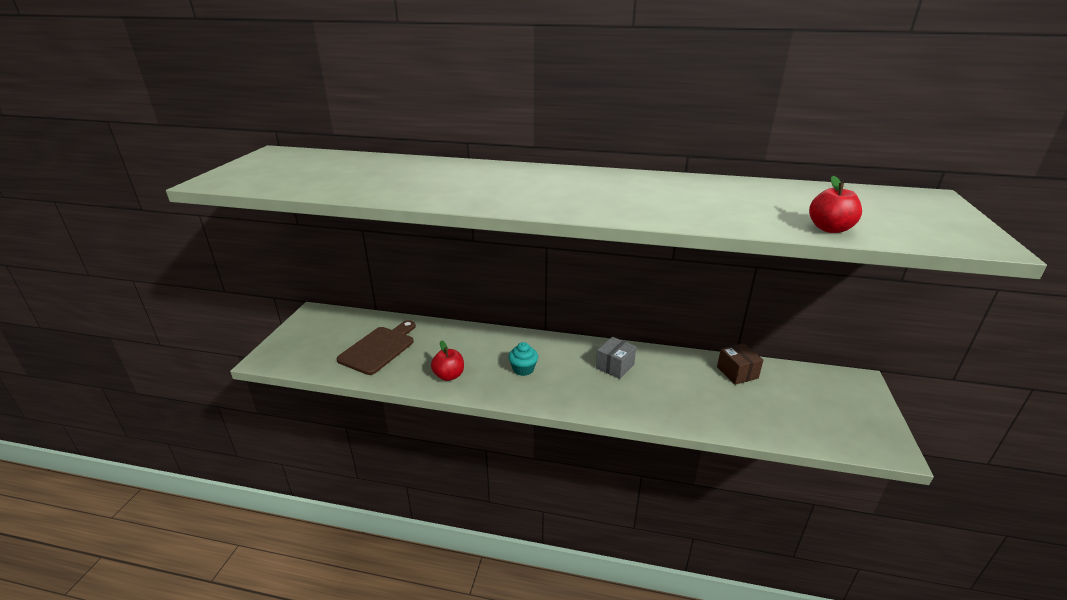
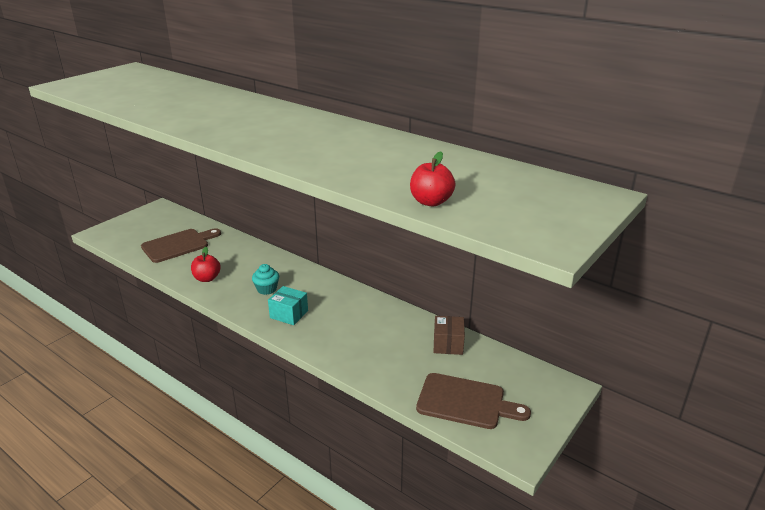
camera: 25 degrees right, 0 degrees up
(571, 388) = (289, 314): none -> turquoise box
(615, 366) = (343, 308): grey box -> none
(807, 420) = (465, 402): none -> brown cutting board

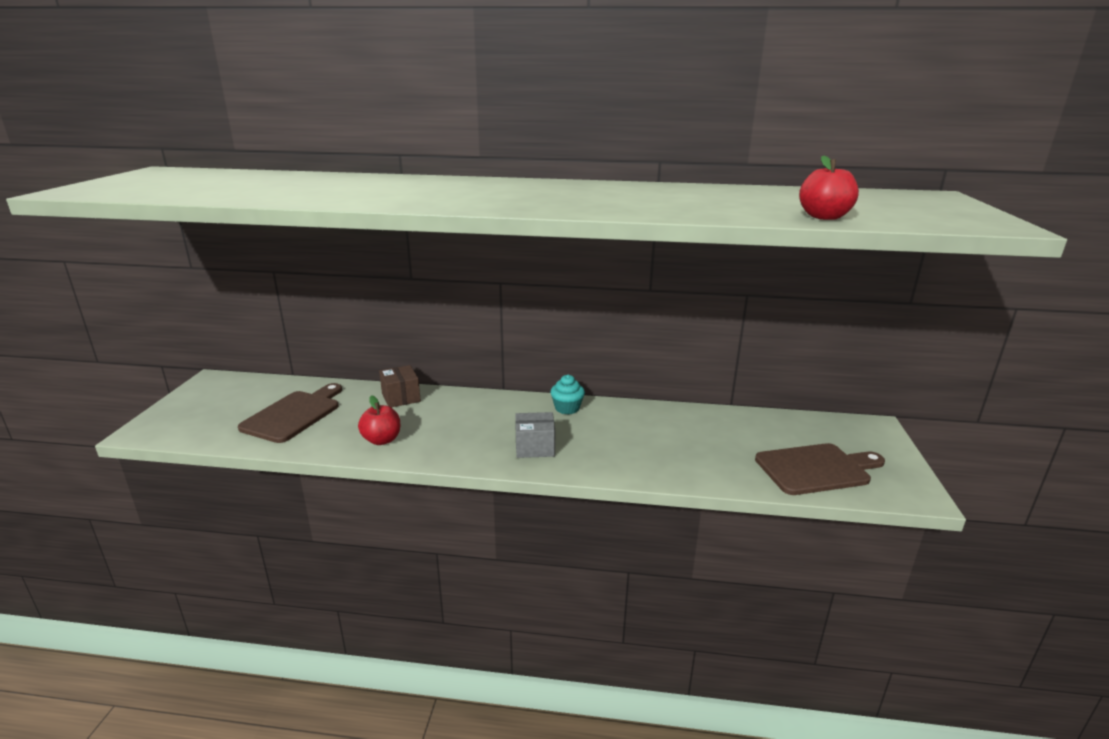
camera: 30 degrees left, 5 degrees down
(267, 289) = (475, 430): turquoise cupcake -> turquoise cupcake (567, 408)
(289, 314) = (535, 447): turquoise box -> grey box
(448, 344) = (732, 424): brown box -> brown box (401, 397)

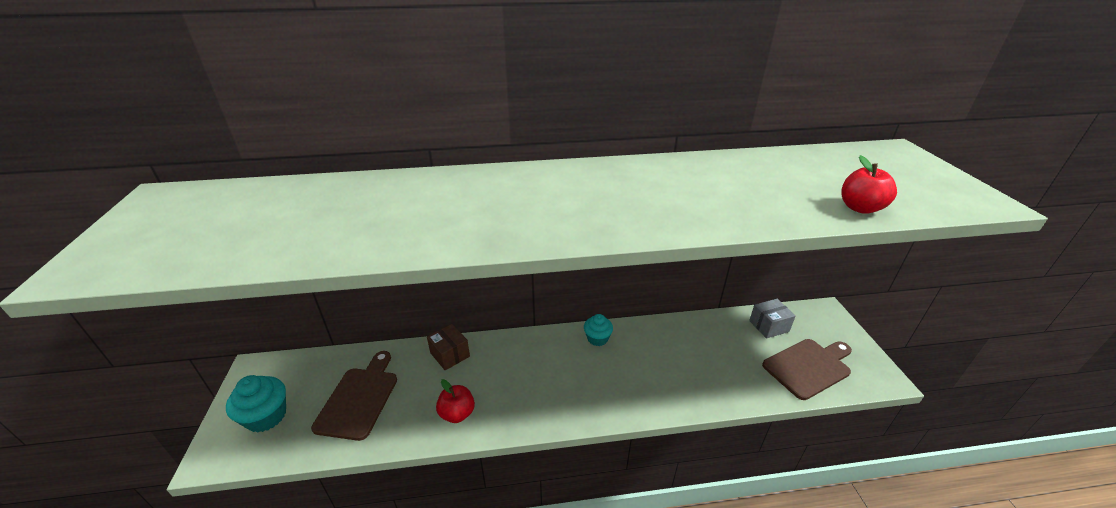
camera: 15 degrees left, 10 degrees up
(204, 413) = (266, 416): none -> turquoise cupcake
(535, 447) = (592, 392): grey box -> grey box (769, 326)

